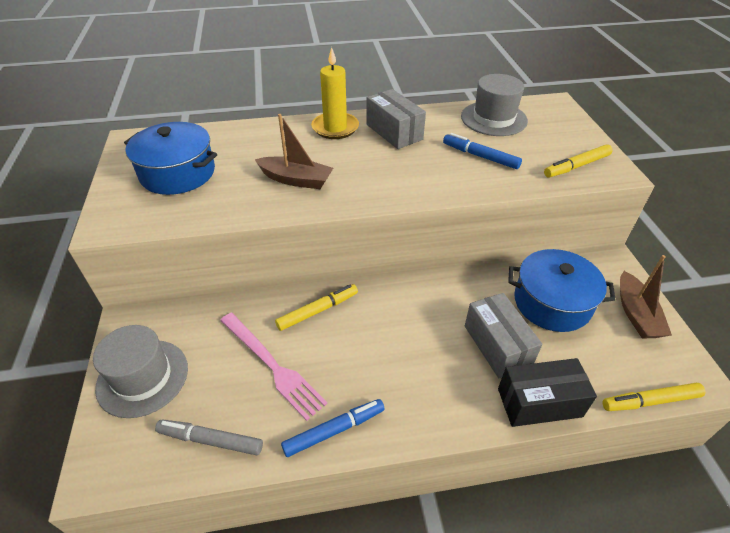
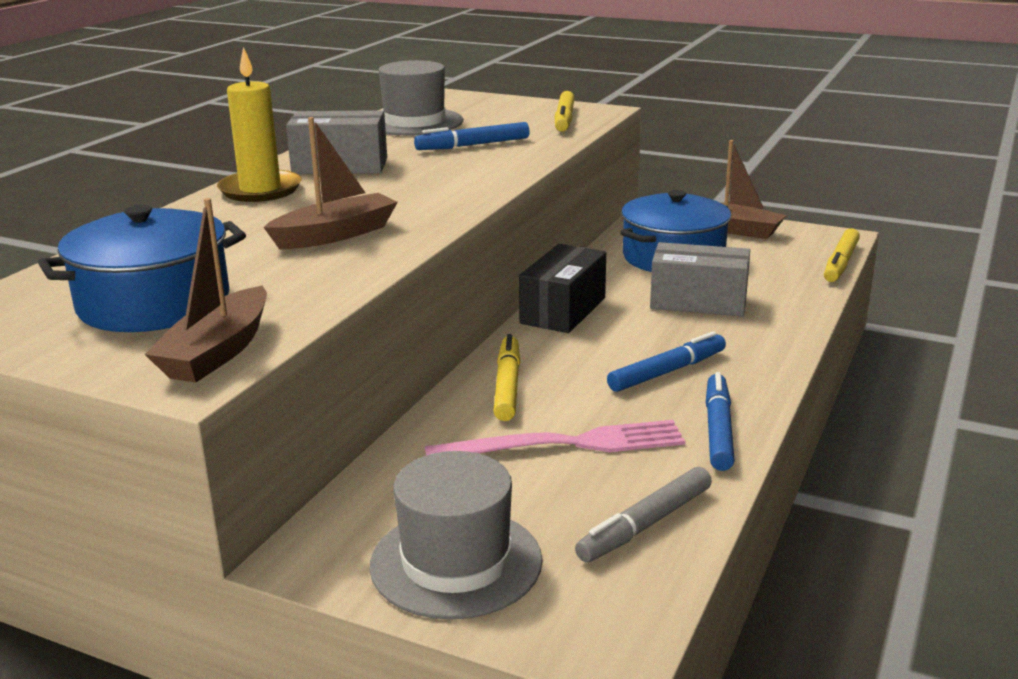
camera: 55 degrees left, 20 degrees down
(136, 218) = (217, 352): none -> brown boat
(388, 373) = (667, 372): none -> blue marker
(539, 402) = (794, 308): black box -> black box (563, 310)

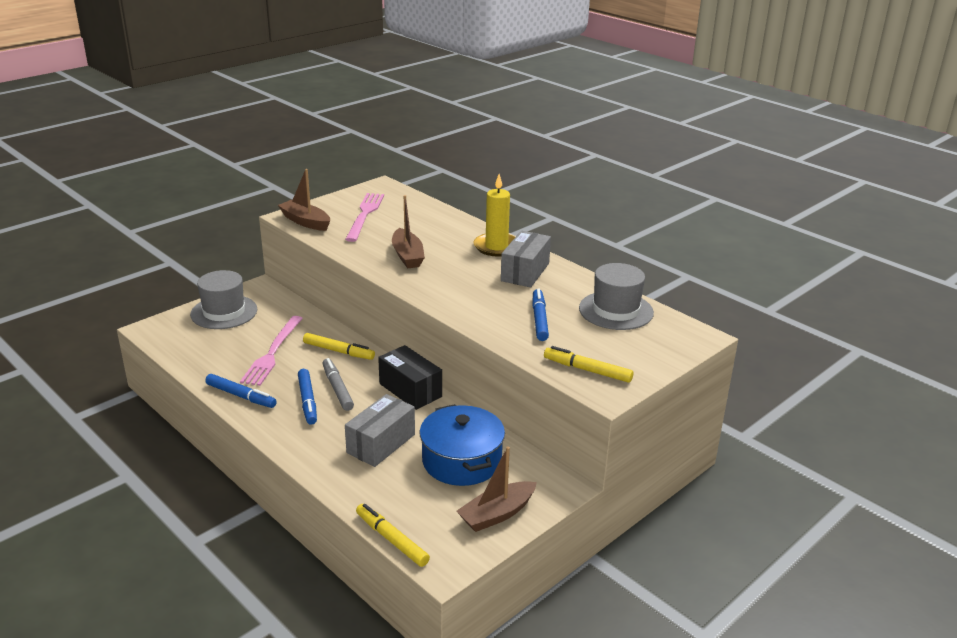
camera: 110 degrees right, 5 degrees up
(154, 303) = (365, 215): blue pot -> pink fork
(645, 524) = (199, 354): grey marker -> grey marker (337, 389)

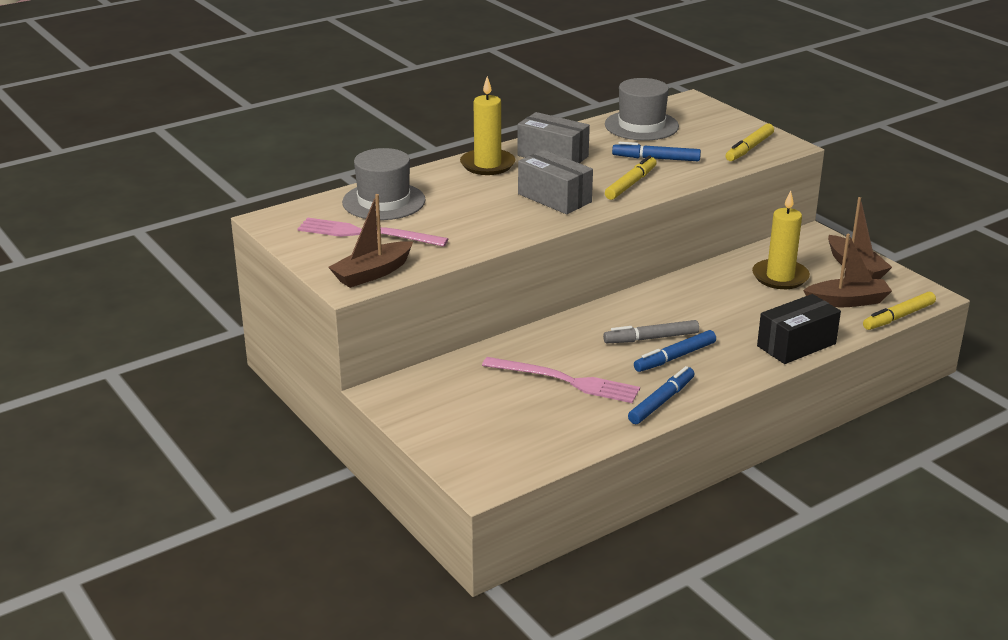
camera: 80 degrees left, 0 degrees up
(224, 312) = (449, 421): grey hat -> grey hat (384, 201)
(307, 401) = (674, 357): blue marker -> blue marker turned 150 degrees clockwise
(338, 351) = (570, 336): yellow marker -> yellow marker (631, 184)
(381, 444) = (754, 316): grey box -> grey box (554, 198)
(407, 256) = (497, 213): brown boat -> brown boat (847, 301)
(410, 390) = (657, 296): black box -> black box (796, 345)
(461, 461) = (780, 277): blue pot -> yellow candle

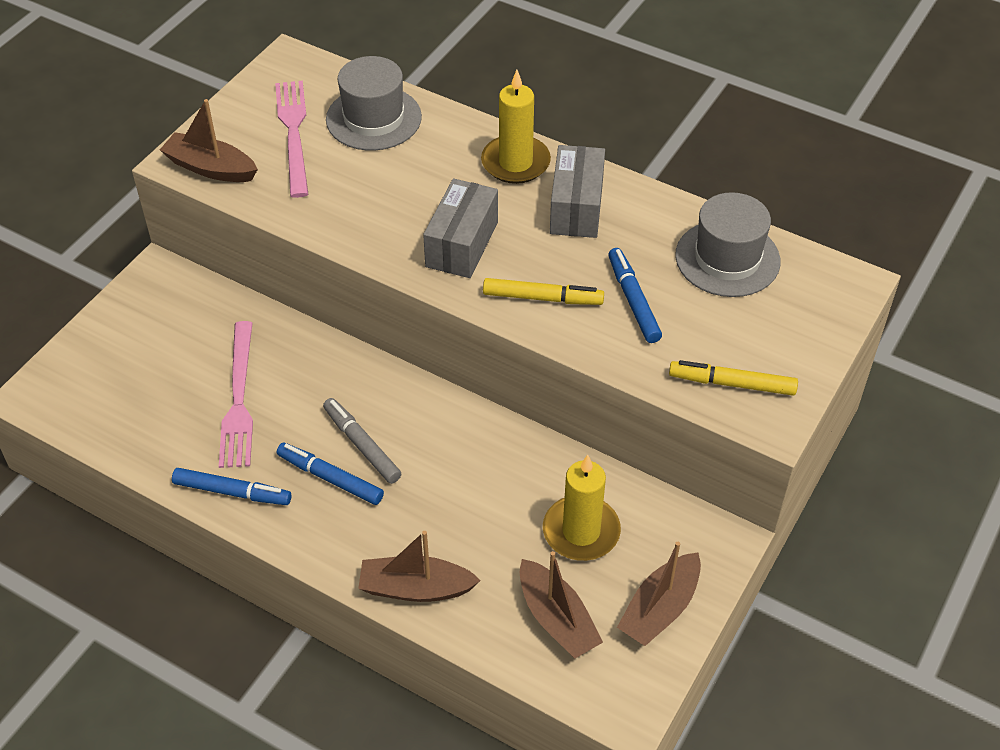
camera: 65 degrees right, 20 degrees up
(796, 345) = (416, 588): black box -> brown boat
(898, 317) = (545, 686): yellow marker -> none

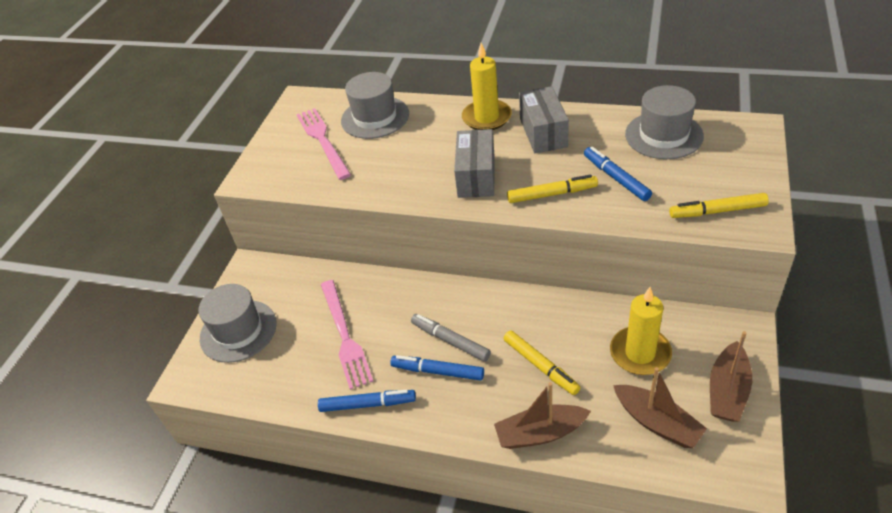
camera: 10 degrees left, 5 degrees down
(115, 353) = (238, 331): none -> grey hat
(211, 168) = (272, 177): brown boat -> none
(454, 510) = (540, 366): none -> yellow marker

